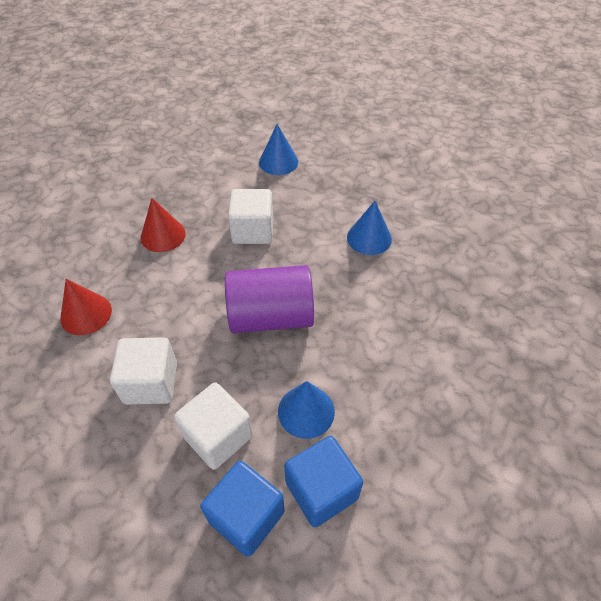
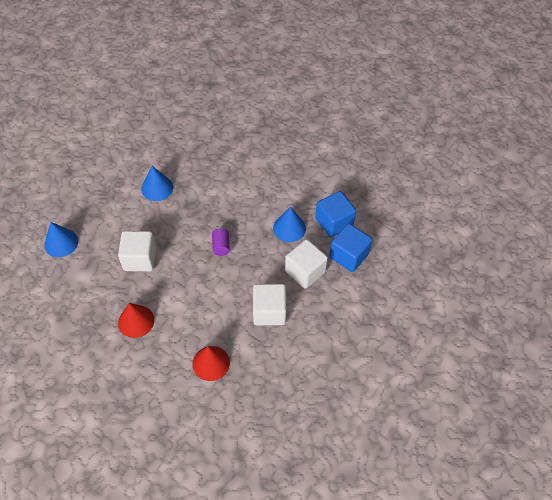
camera: 90 degrees left, 5 degrees up
(271, 316) = (221, 246): purple cylinder -> purple cylinder, size x0.42

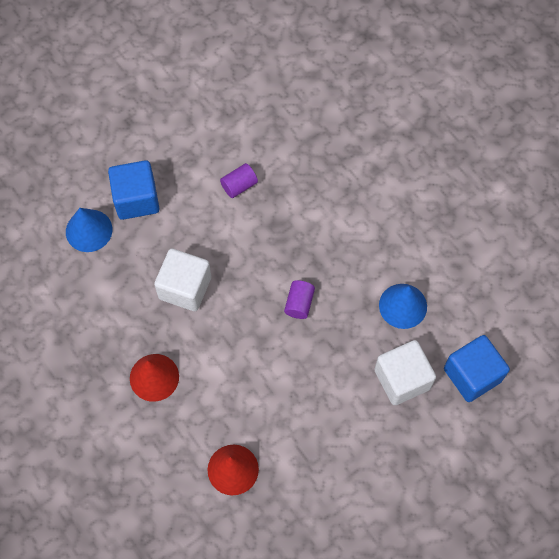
camera: 20 degrees right, 10 degrees up
(157, 188) = (239, 186): blue cone -> purple cylinder
(269, 311) = (333, 422): white cube -> none
(334, 222) = (469, 317): blue cube -> blue cube (136, 199)

